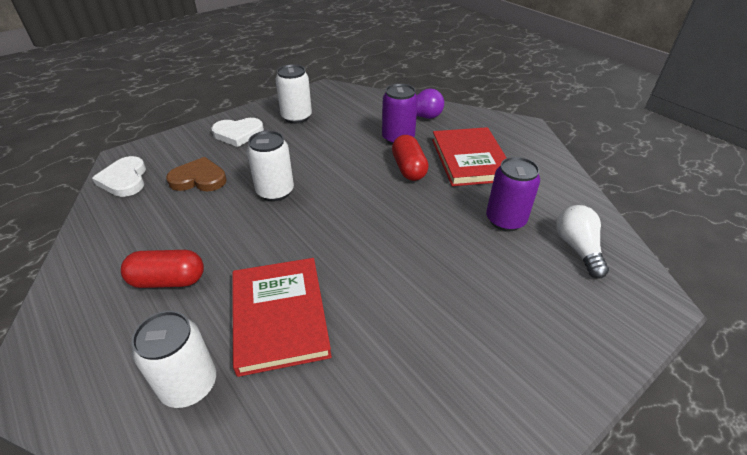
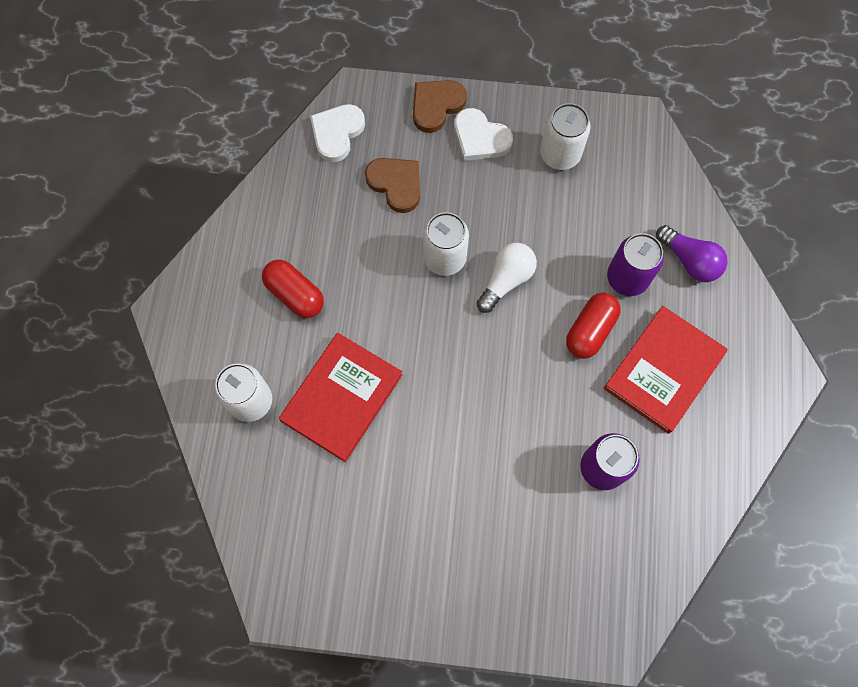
camera: 45 degrees right, 30 degrees up
(192, 135) = (436, 106): none -> brown heart
(577, 248) = (623, 549): white light bulb -> white light bulb (506, 280)

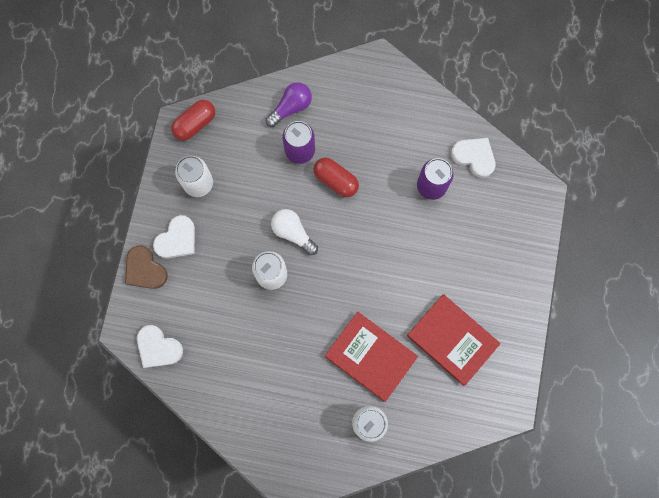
camera: 85 degrees left, 5 degrees up
(295, 294) = (289, 387): red capsule -> red capsule (195, 124)
(396, 184) = (208, 305): brown heart -> none
(658, 531) = (474, 157): none -> white heart
(663, 370) = (368, 137): red book -> red book (452, 340)

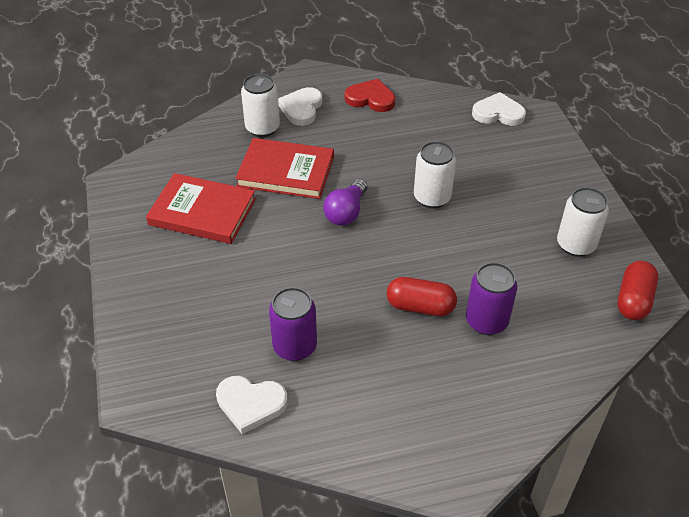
camera: 155 degrees right, 30 degrees down
(145, 269) = (562, 159): brown heart -> none
(177, 239) = (553, 191): white heart -> white heart (301, 108)
(256, 420) = (370, 99): none -> red heart
(291, 108) = (534, 366): purple light bulb -> purple light bulb (346, 212)
(293, 233) = (435, 239): white light bulb -> none

